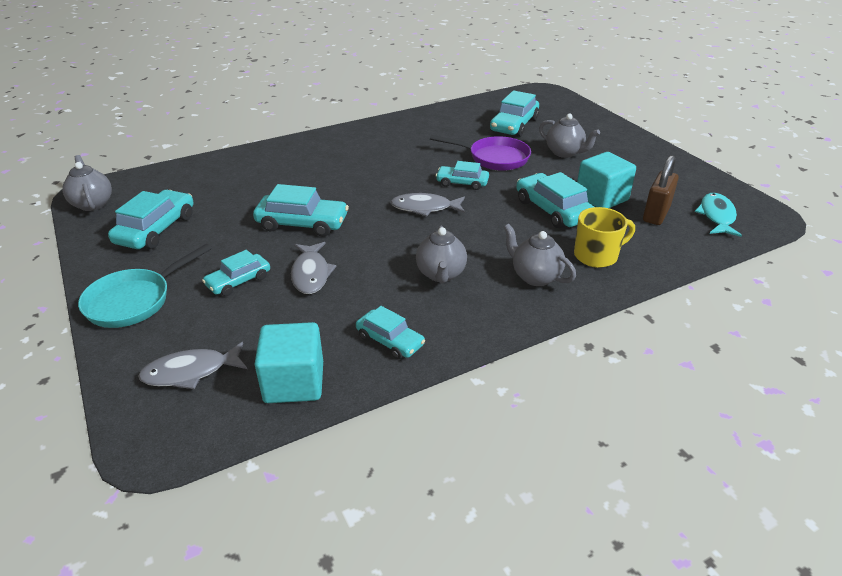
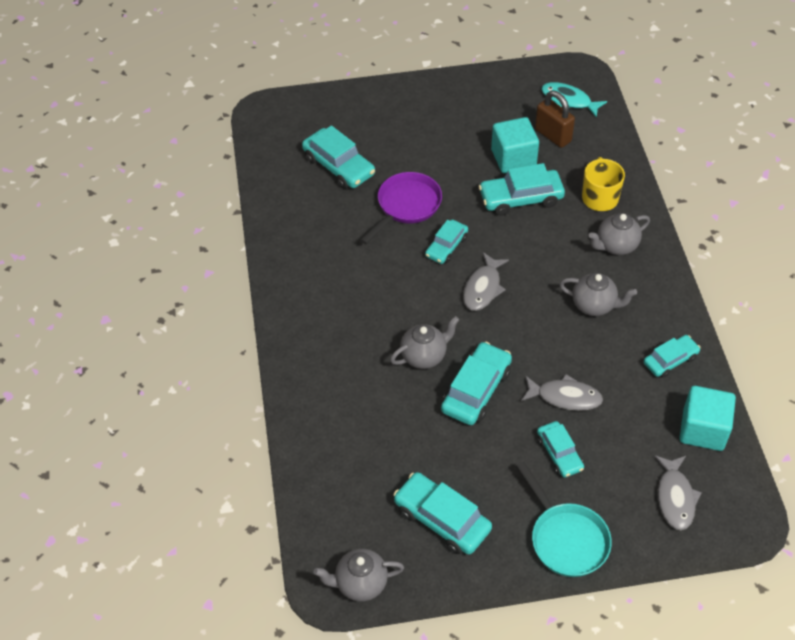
camera: 70 degrees left, 15 degrees up
(565, 153) = (419, 150): grey teapot -> grey teapot (424, 356)

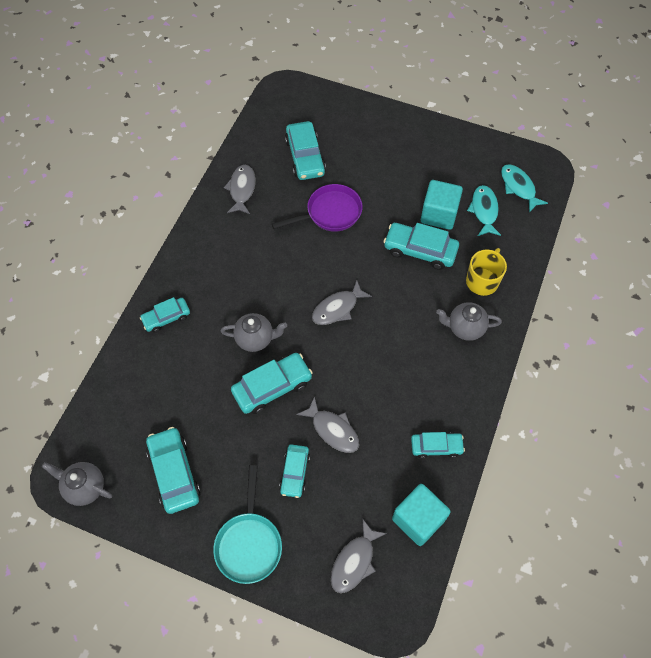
camera: 30 degrees right, 10 degrees up
(297, 226) = (242, 189): none -> grey fish
(446, 246) = (335, 260): turquoise car -> turquoise car (166, 317)
(553, 135) = (484, 210): brown padlock -> turquoise fish
(594, 305) = (411, 368): grey teapot -> none

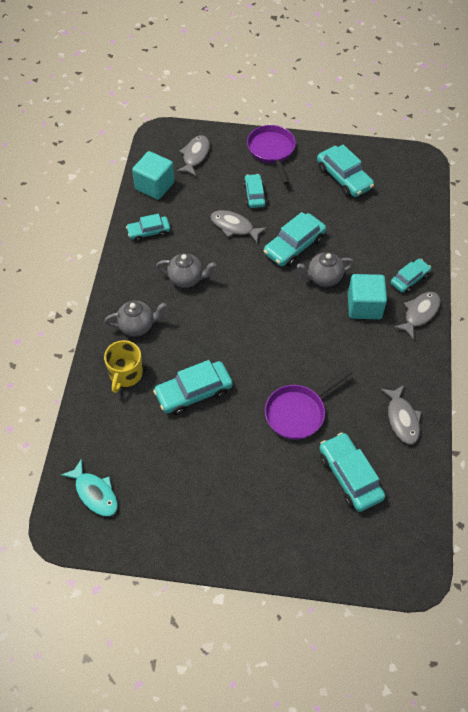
camera: 165 degrees right, 5 degrees down
(85, 487) = (403, 158): grey teapot -> grey teapot (186, 279)
(249, 543) = (272, 151): turquoise pan -> purple pan
(337, 308) = (260, 319): grey fish -> grey fish (419, 313)
(420, 250) = (193, 392): turquoise car -> turquoise car turned 150 degrees clockwise
(439, 214) = (181, 437): turquoise cube -> turquoise cube (364, 306)
(484, 210) = (132, 453): turquoise fish -> none

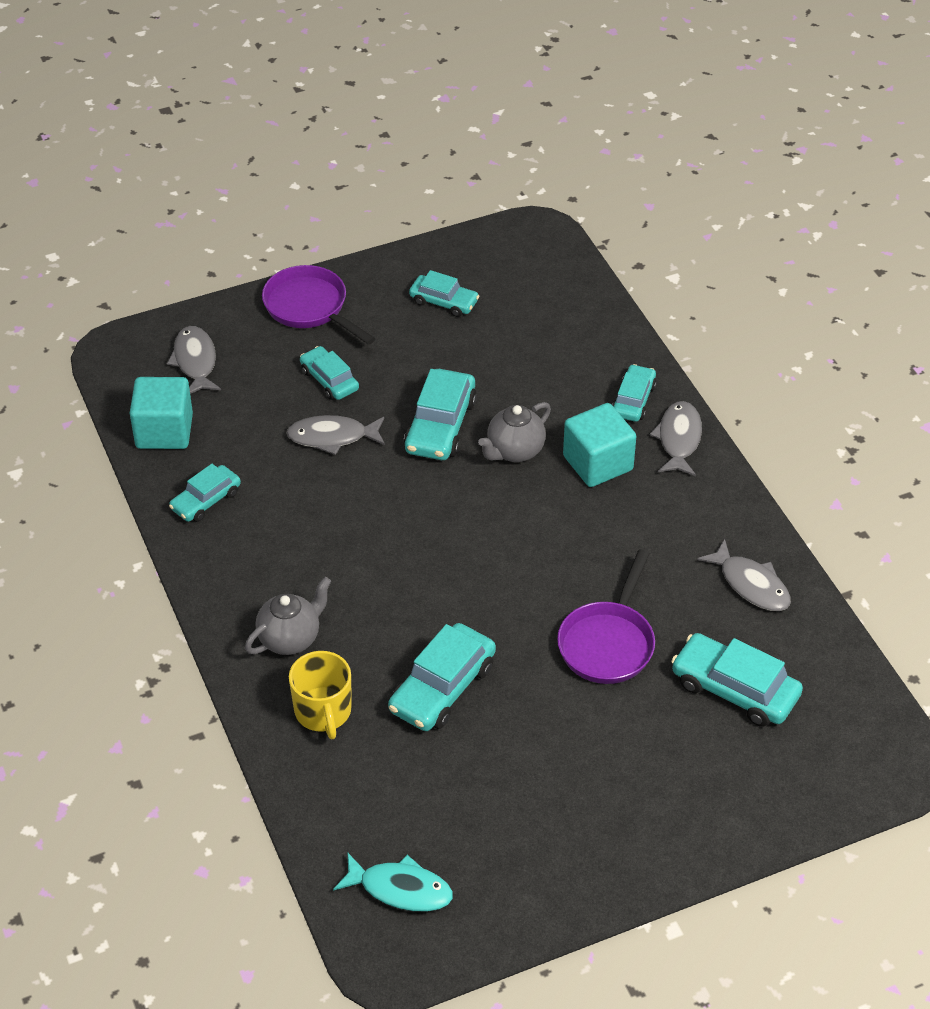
camera: 30 degrees left, 10 degrees down
(186, 279) = (315, 540): grey teapot -> none
(344, 178) = (444, 302): turquoise car -> turquoise car, size x0.63

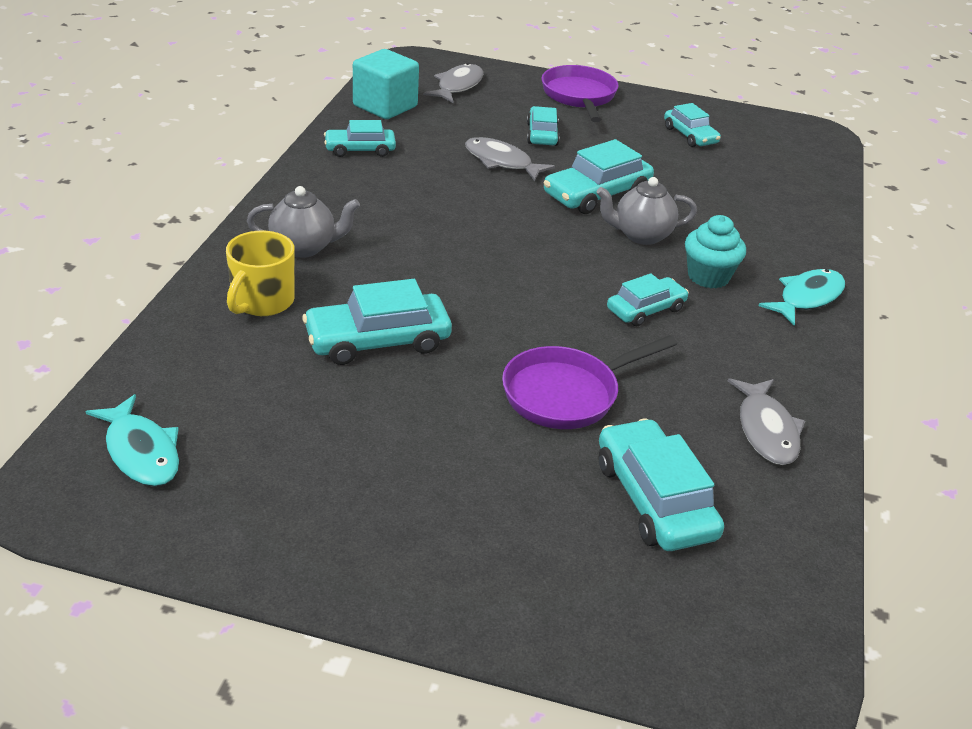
camera: 35 degrees right, 10 degrees down
(598, 463) = (708, 276): turquoise cube -> turquoise cupcake
(633, 400) = (791, 255): turquoise car -> turquoise car (646, 309)
(678, 439) = (807, 298): grey fish -> turquoise fish

